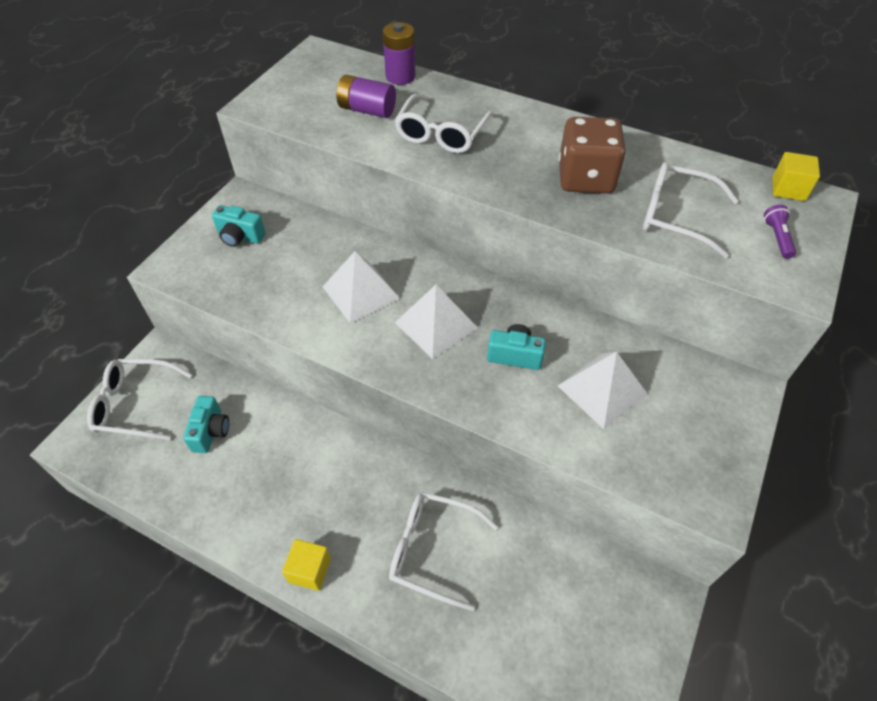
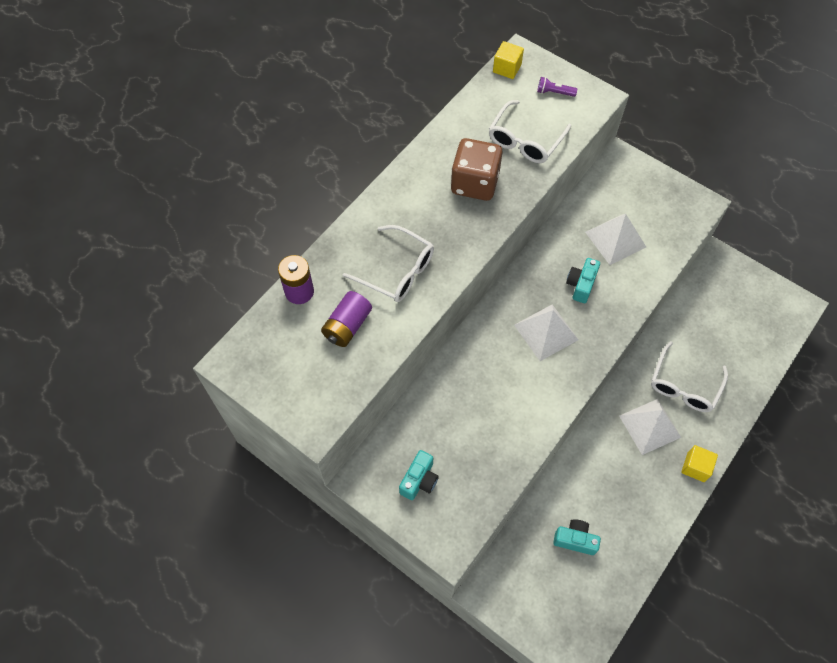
camera: 80 degrees left, 10 degrees up
(135, 405) = (541, 608): white glasses -> none
(360, 292) = (504, 383): white pyramid -> white pyramid (650, 426)

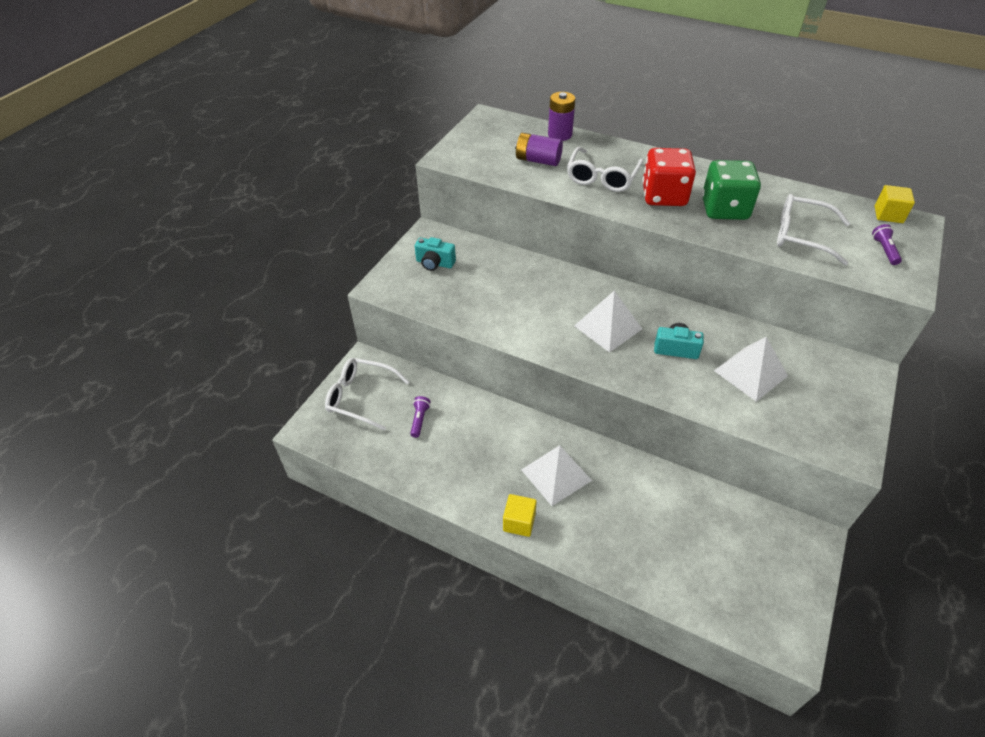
camera: 80 degrees right, 15 degrees down
(443, 225) = (664, 196): none -> red dice
(475, 183) = (724, 209): brown dice -> green dice
(575, 540) = (419, 420): turquoise camera -> purple flashlight
(684, 385) = (617, 506): white glasses -> white glasses (361, 397)

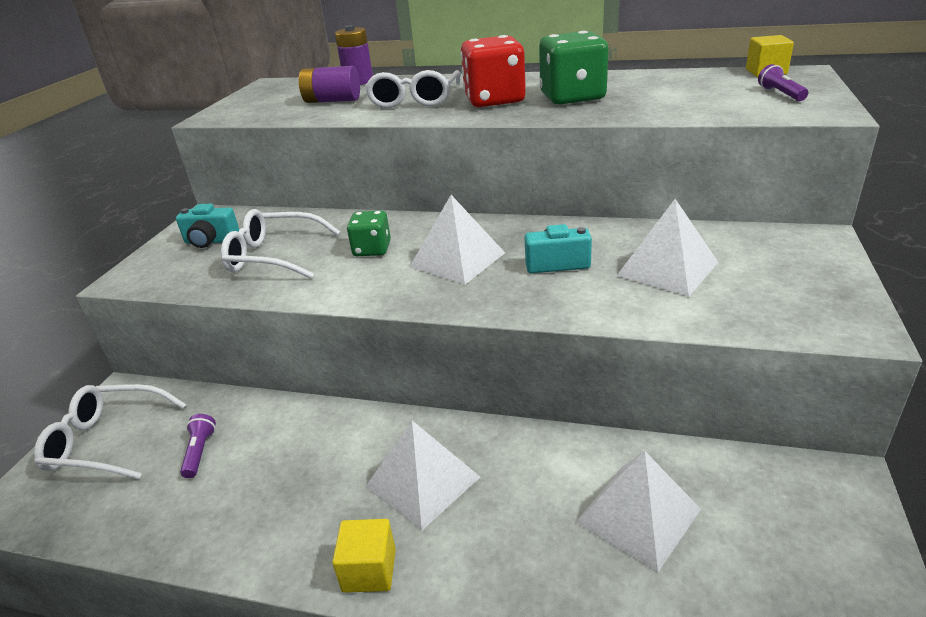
camera: 10 degrees left, 15 degrees down
(549, 301) = (372, 249): none -> green dice
(681, 528) = (637, 515): none -> white pyramid
(801, 236) = (675, 100): white glasses -> white glasses (274, 256)

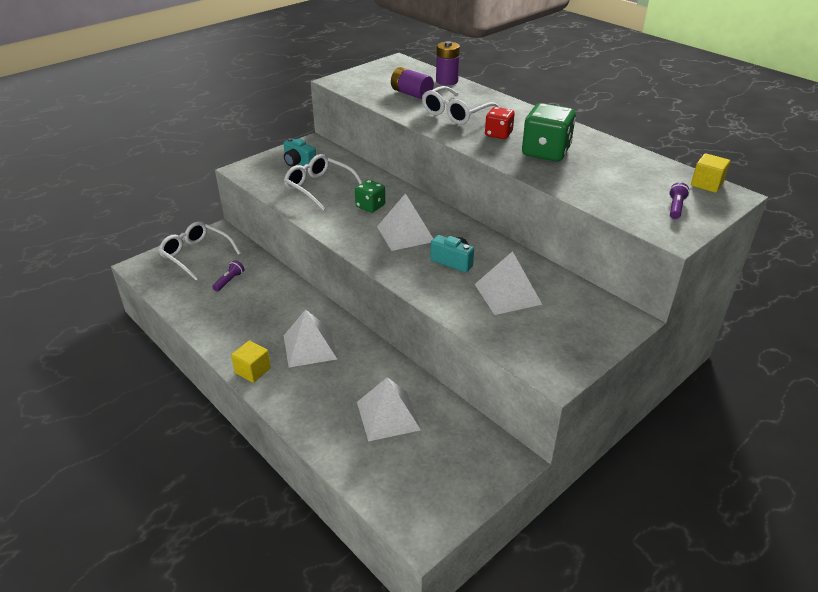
camera: 30 degrees right, 5 degrees up
(494, 100) = (498, 134): red dice -> red dice, size x0.59

